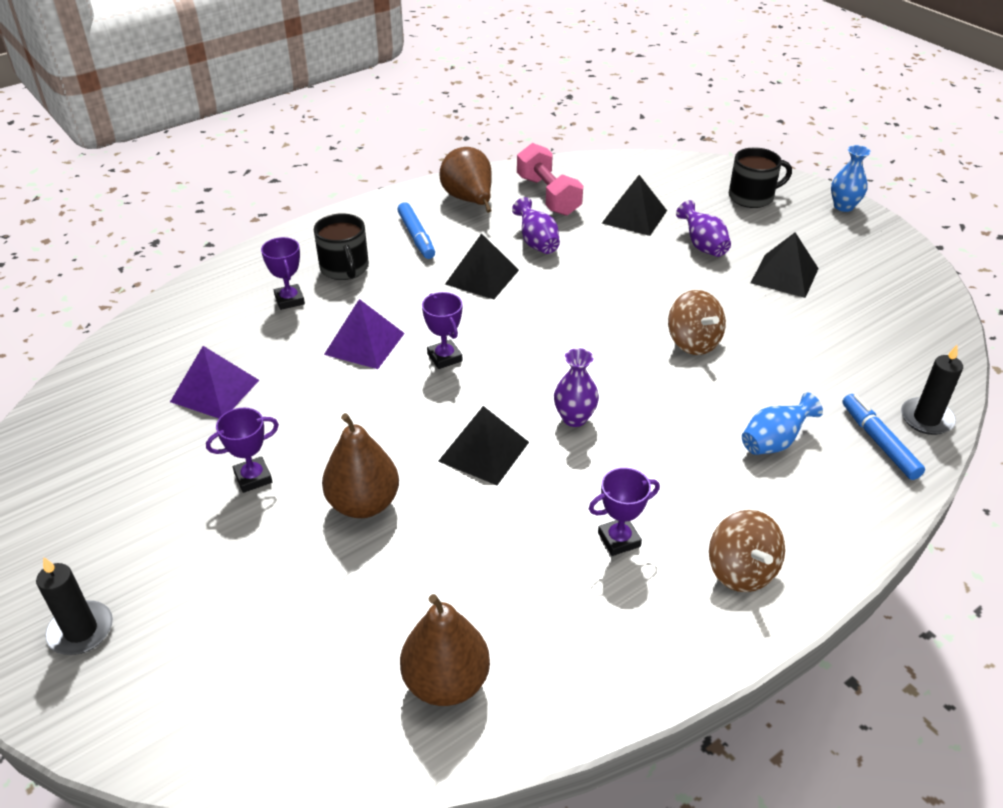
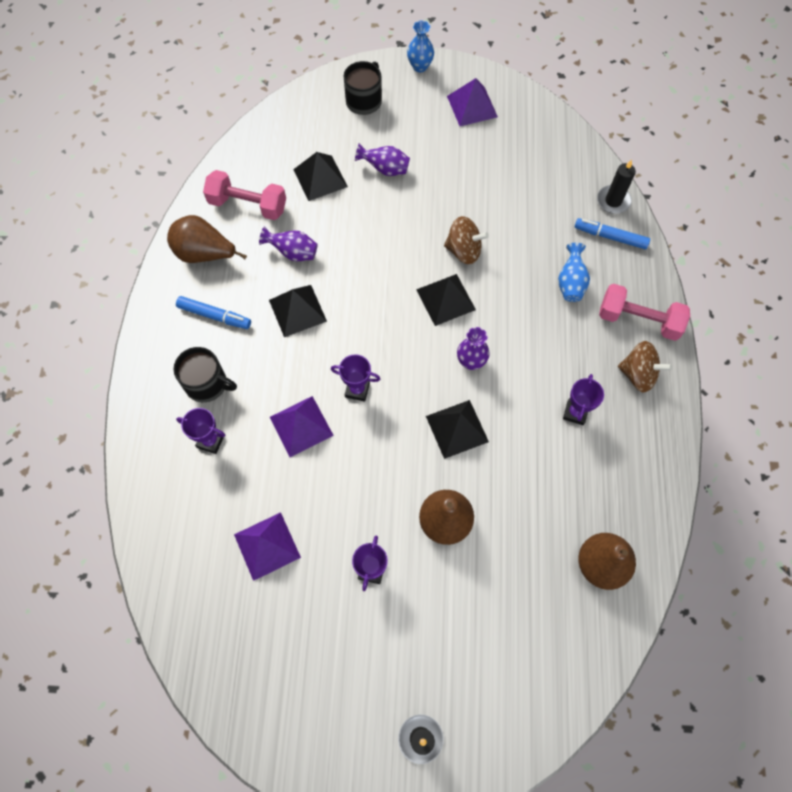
camera: 50 degrees left, 25 degrees up
(784, 275) = (451, 155): black pyramid -> black pyramid (445, 299)
(812, 529) = (638, 320): none -> pink dumbbell
(859, 259) = (472, 106): none -> purple pyramid

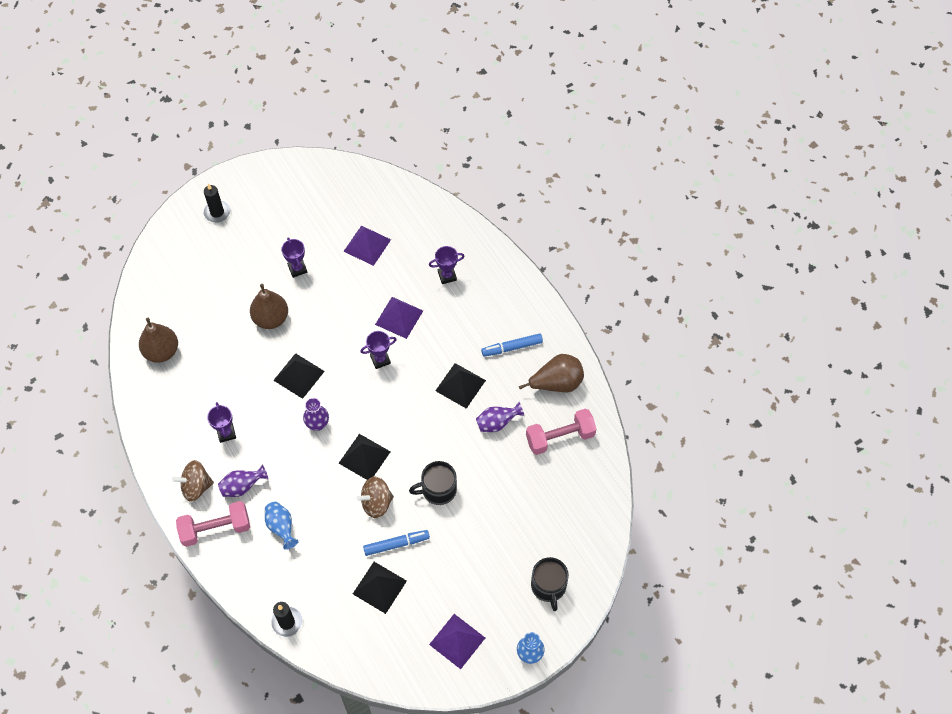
camera: 145 degrees right, 5 degrees down
(207, 384) = (478, 305): black mug -> black mug (438, 490)
(320, 178) = (526, 493): black pyramid -> black pyramid (379, 587)
(385, 169) = (484, 533): purple vase -> purple vase (242, 486)
(610, 237) = (272, 586): blue marker -> blue marker (396, 544)

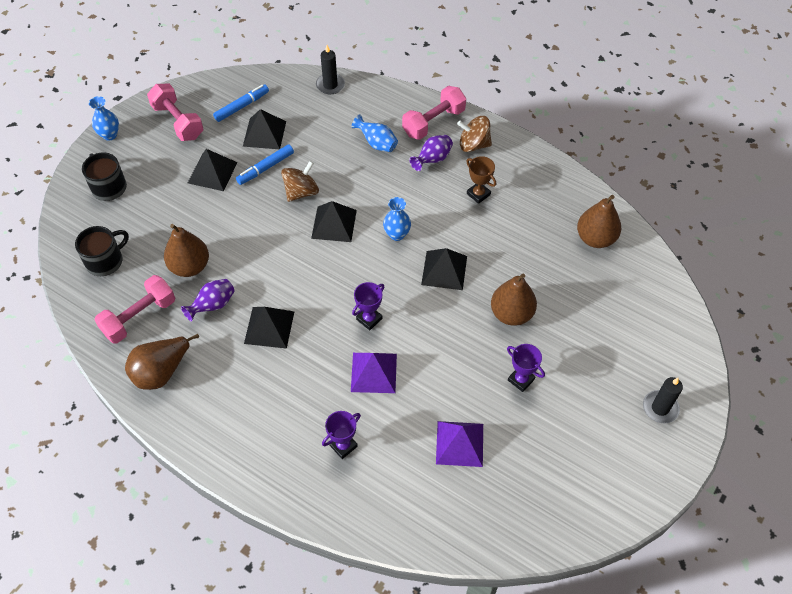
camera: 155 degrees right, 5 degrees down
(196, 486) = (473, 145): brown spinning top -> brown spinning top turned 135 degrees counterclockwise
(226, 433) = (478, 194): purple trophy -> brown trophy
(317, 424) = (397, 234): purple vase -> blue vase
(438, 490) = (247, 224): black mug -> black mug (105, 261)
(447, 561) = (212, 172): none -> black pyramid
(457, 641) = (178, 122): purple pyramid -> pink dumbbell
(503, 467) = (190, 266): none -> brown pear
(512, 347) = (228, 391): blue marker -> blue marker (242, 106)

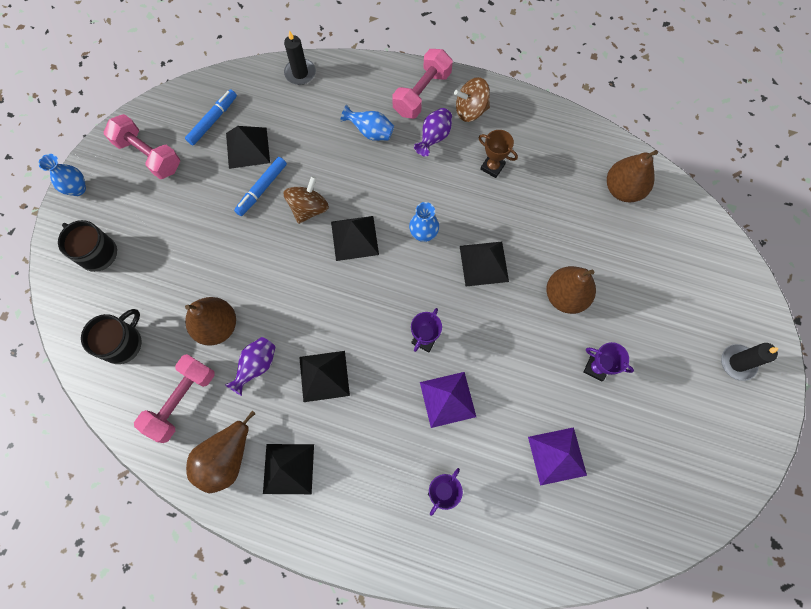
camera: 15 degrees left, 15 degrees up
(212, 172) = (206, 208): black pyramid -> black pyramid (288, 468)

